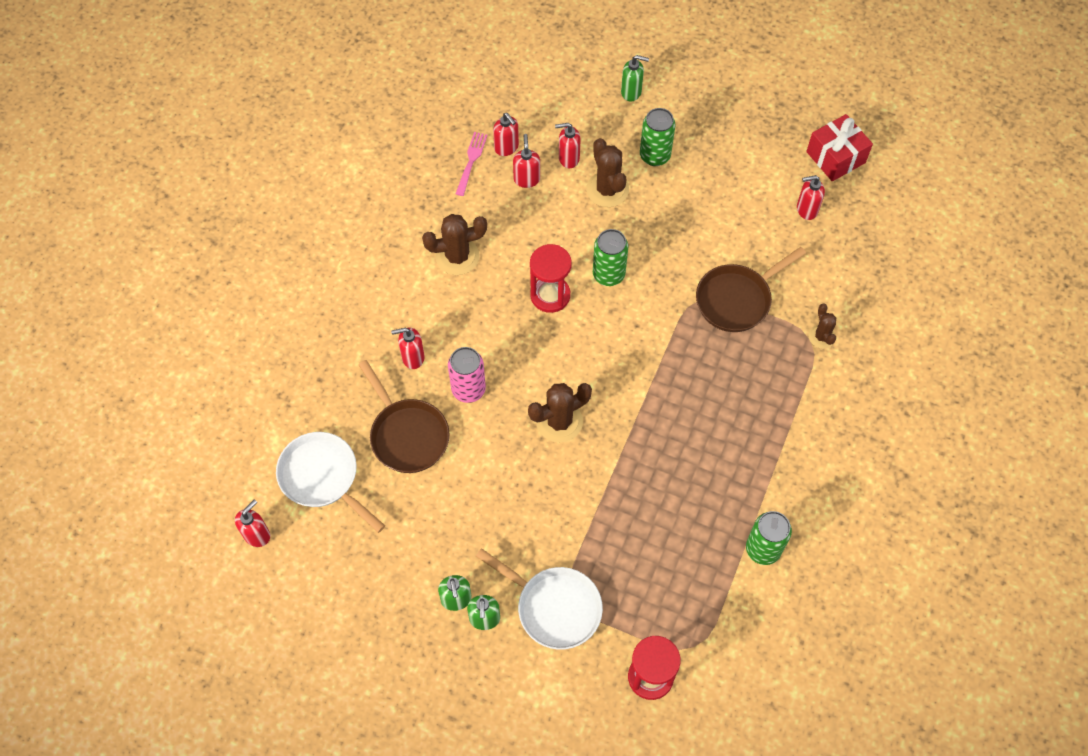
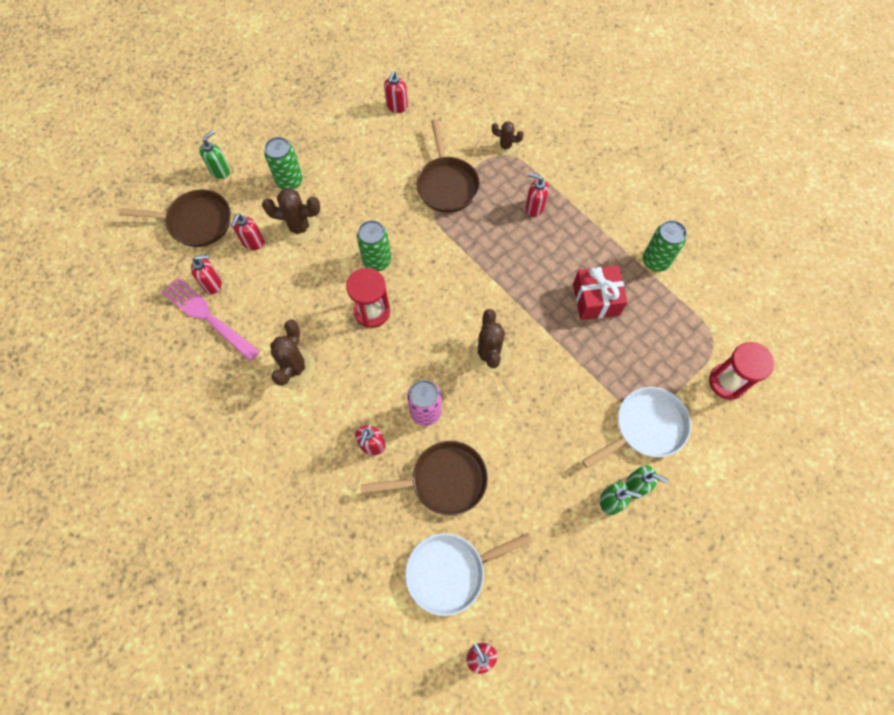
camera: 65 degrees left, 5 degrees up
(471, 162) = (208, 317): pink fork -> pink fork, size x1.68
(526, 179) = (253, 282): red soap dispenser -> red soap dispenser (534, 207)
(563, 101) = (196, 222): none -> brown pan
(835, 157) = (364, 69): red gift -> red gift (596, 299)

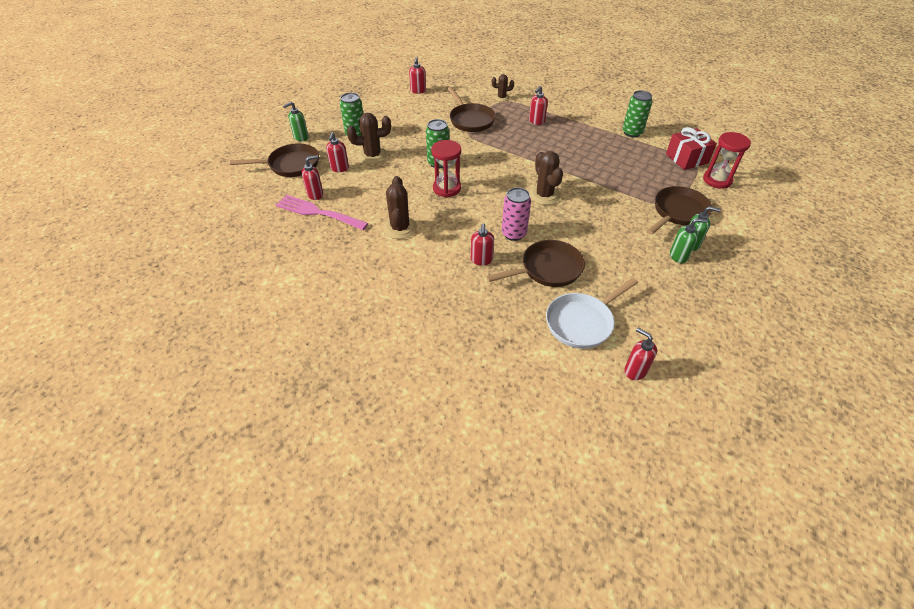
camera: 15 degrees left, 20 degrees down
(220, 171) = (301, 137): green soap dispenser -> green soap dispenser turned 150 degrees counterclockwise
(534, 207) = (536, 121): red soap dispenser -> red soap dispenser turned 60 degrees counterclockwise
(596, 299) = (603, 156): red gift -> red gift (686, 158)
(646, 427) = (678, 212): white pan -> brown pan

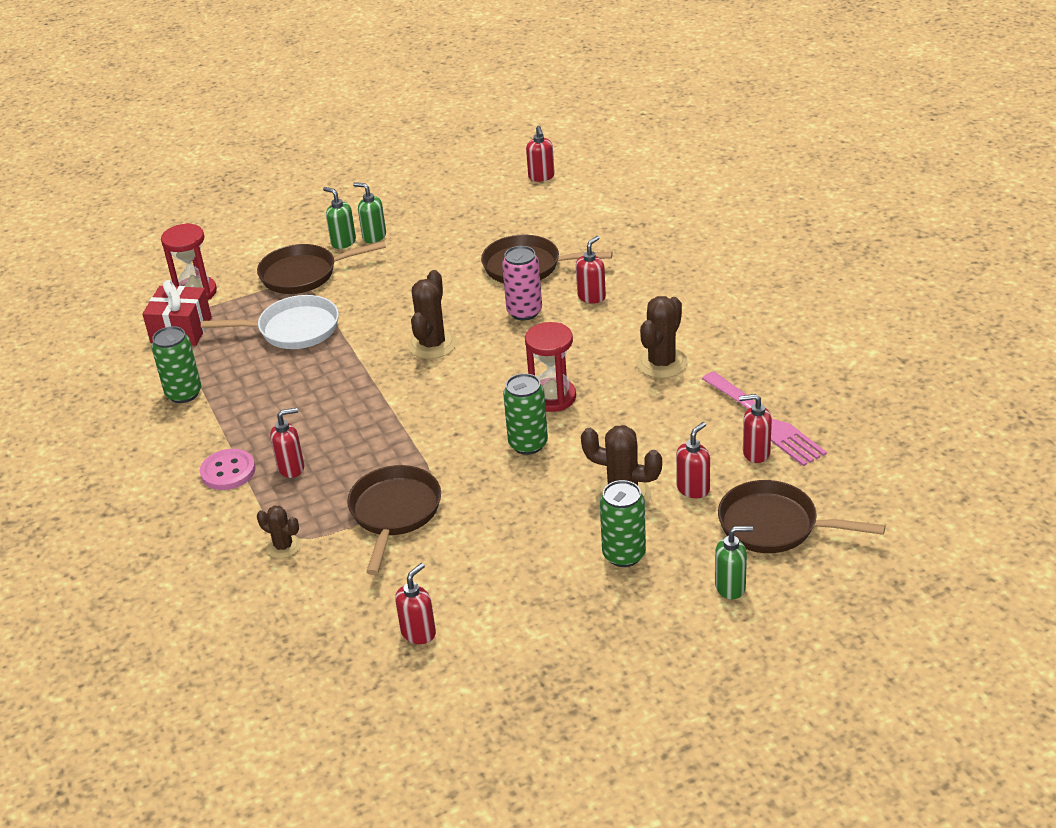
camera: 145 degrees left, 10 degrees down
(561, 112) = (228, 471): none -> pink button
(582, 322) = (546, 217): white pan -> white pan (293, 330)

